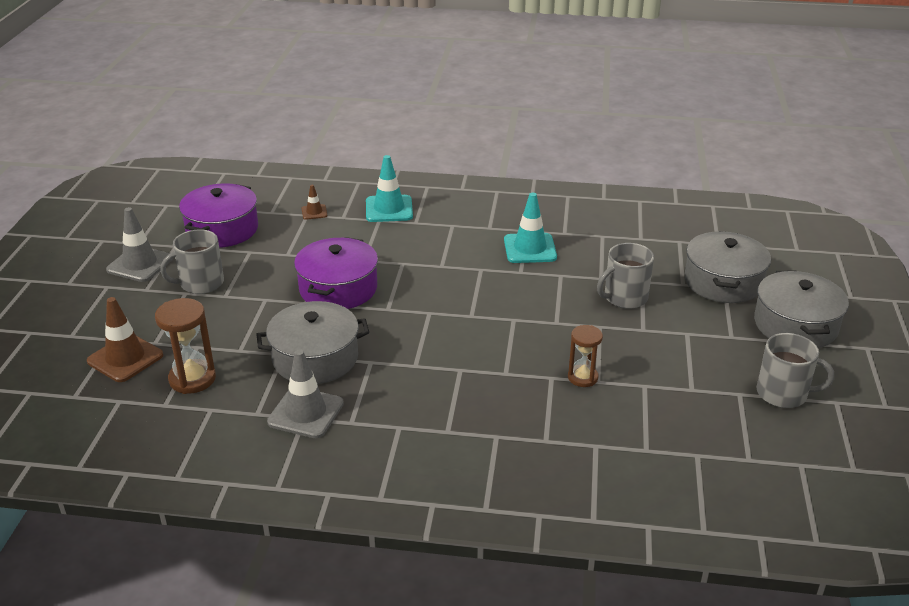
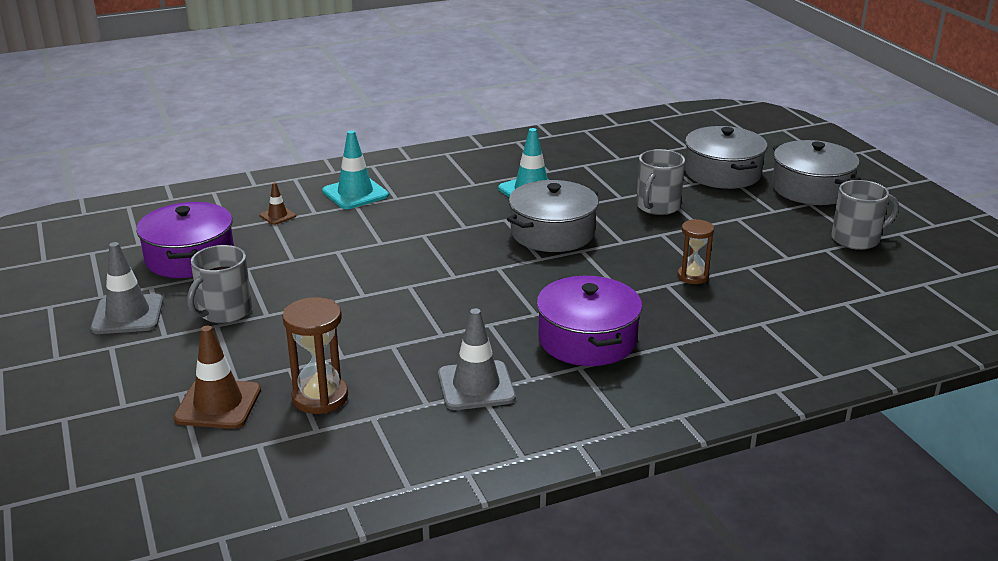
camera: 30 degrees left, 5 degrees down
(315, 358) = (430, 338): grey pot -> grey pot (552, 233)
(338, 288) = (383, 274): purple pot -> purple pot (587, 339)

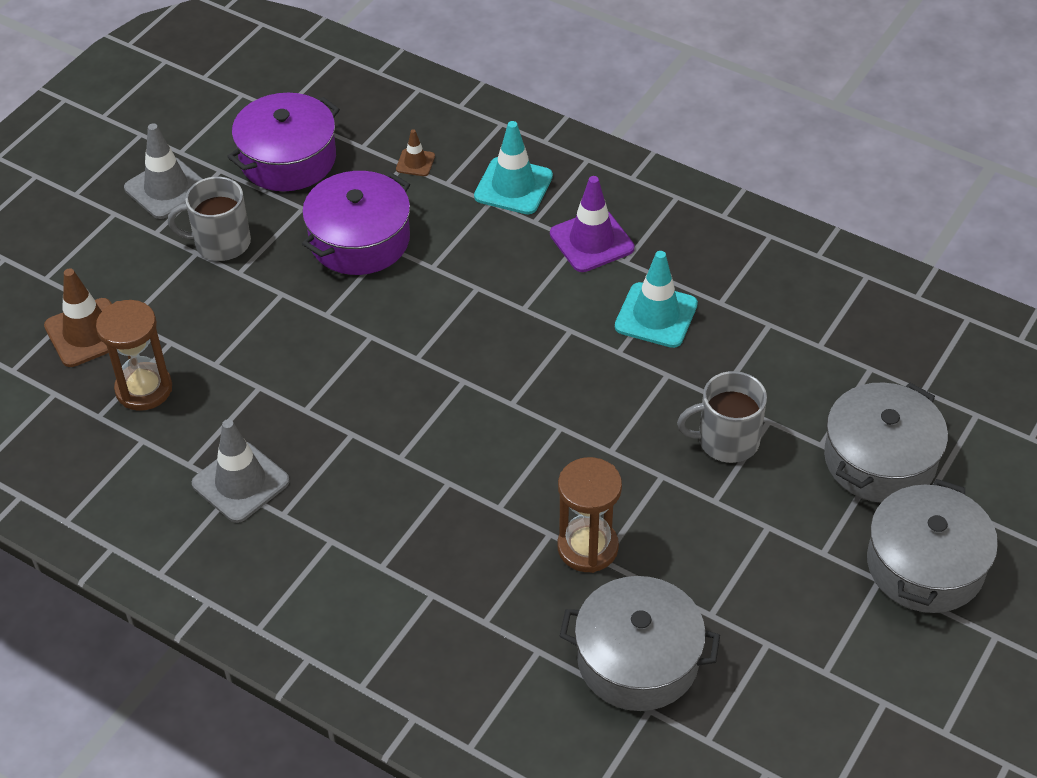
camera: 55 degrees right, 20 degrees up
(442, 187) = (591, 241): none -> purple traffic cone
(552, 233) = (576, 383): grey pot -> grey pot (638, 659)
(587, 339) = (385, 522): purple pot -> purple pot (359, 240)
(693, 276) = (587, 547): brown hourglass -> brown hourglass, size x1.52
(856, 239) = (824, 664): grey mug -> none

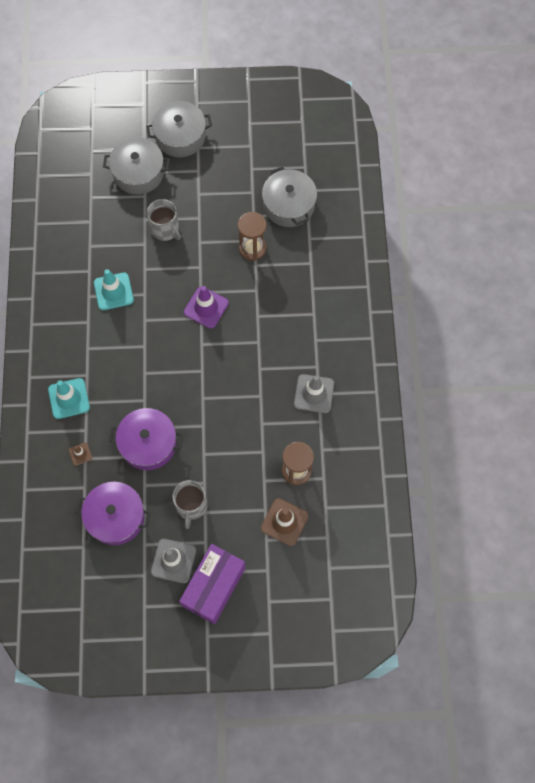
camera: 125 degrees left, 20 degrees up
(88, 212) = (214, 586): none -> purple box
(221, 242) = (191, 505): grey mug -> grey mug turned 45 degrees clockwise
(591, 241) = (84, 343): purple traffic cone -> purple traffic cone (206, 307)

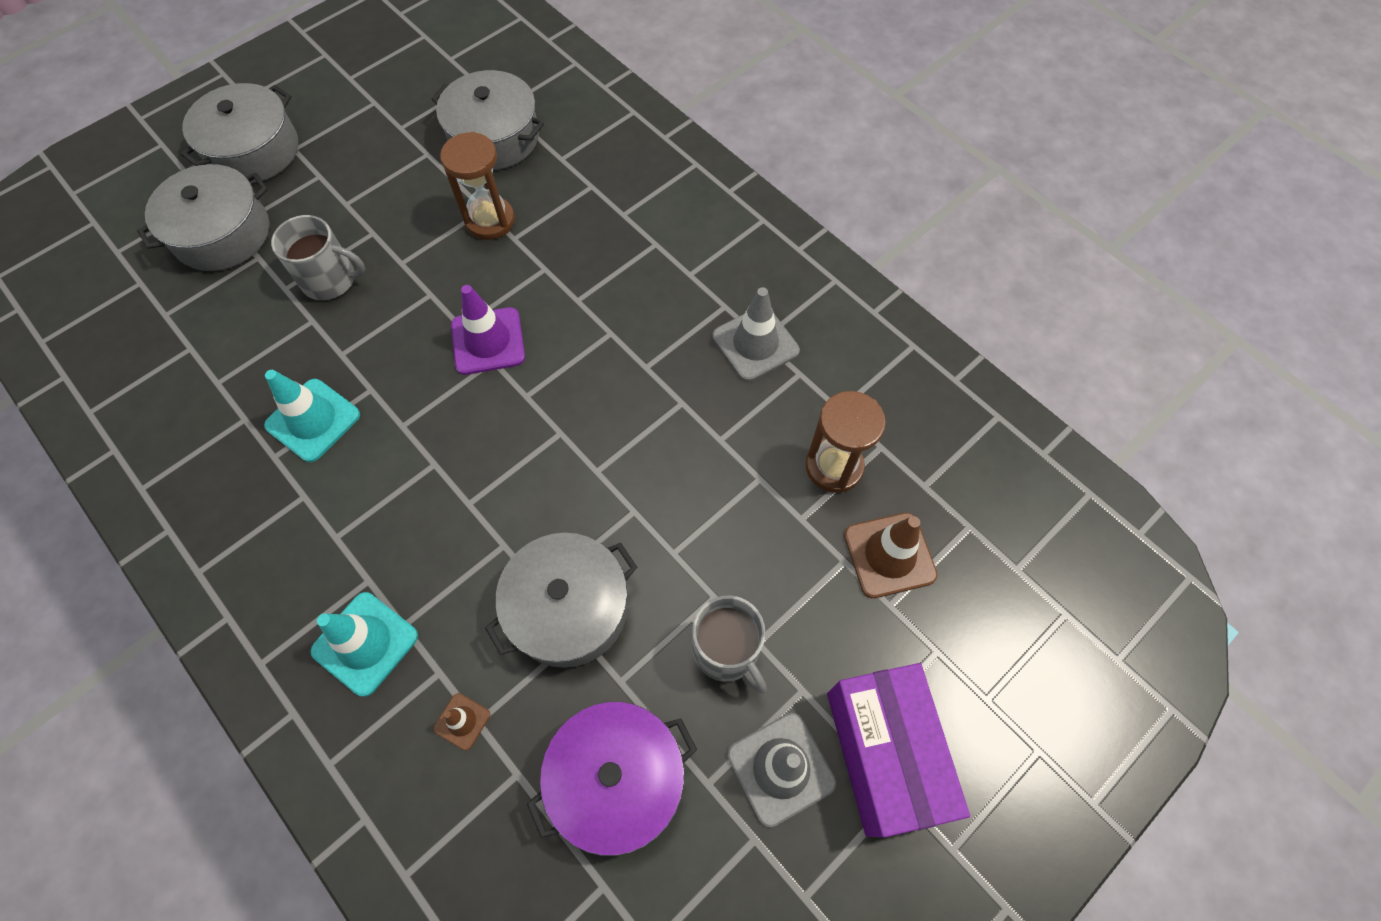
camera: 40 degrees left, 5 degrees down
(148, 443) = (568, 608): purple pot -> grey pot

